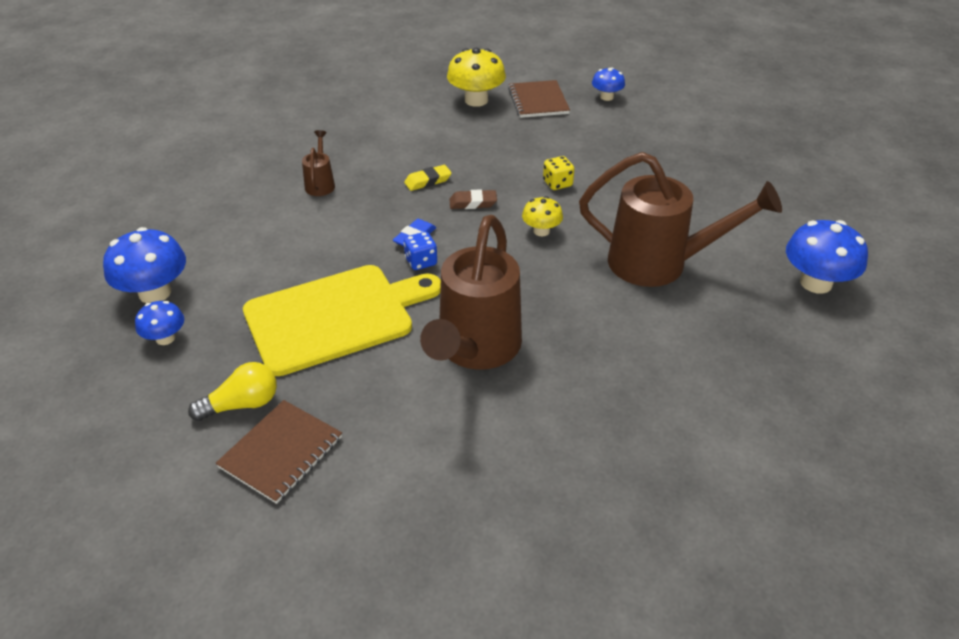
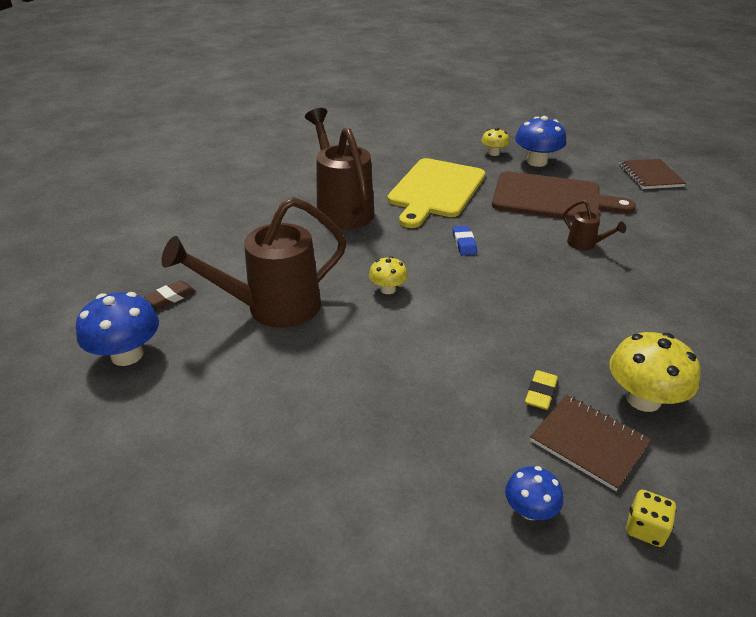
camera: 140 degrees right, 5 degrees down
(165, 338) = (493, 153): blue mushroom -> yellow mushroom
(242, 404) = (417, 152): yellow light bulb -> none
(248, 238) = (551, 198): none -> brown cutting board
(281, 452) = (376, 148): brown notebook -> brown notebook (650, 176)
(421, 262) = (436, 232): blue dice -> none
(428, 181) = (525, 284): yellow eraser -> yellow eraser (540, 393)
(473, 203) = (466, 285): brown eraser -> brown eraser (171, 297)
(557, 183) = (427, 338): yellow dice -> yellow dice (645, 529)

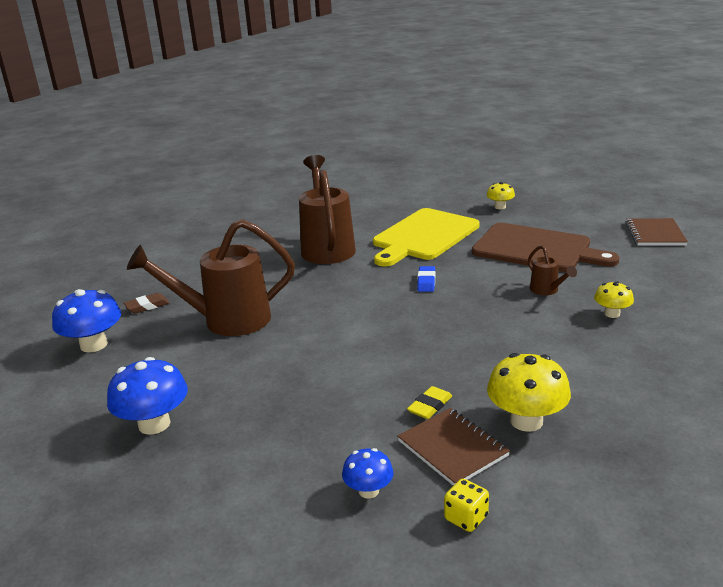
camera: 15 degrees right, 10 degrees down
(388, 289) = (334, 314): yellow mushroom -> yellow mushroom (612, 314)
(536, 162) = (540, 216): blue mushroom -> blue mushroom (154, 424)

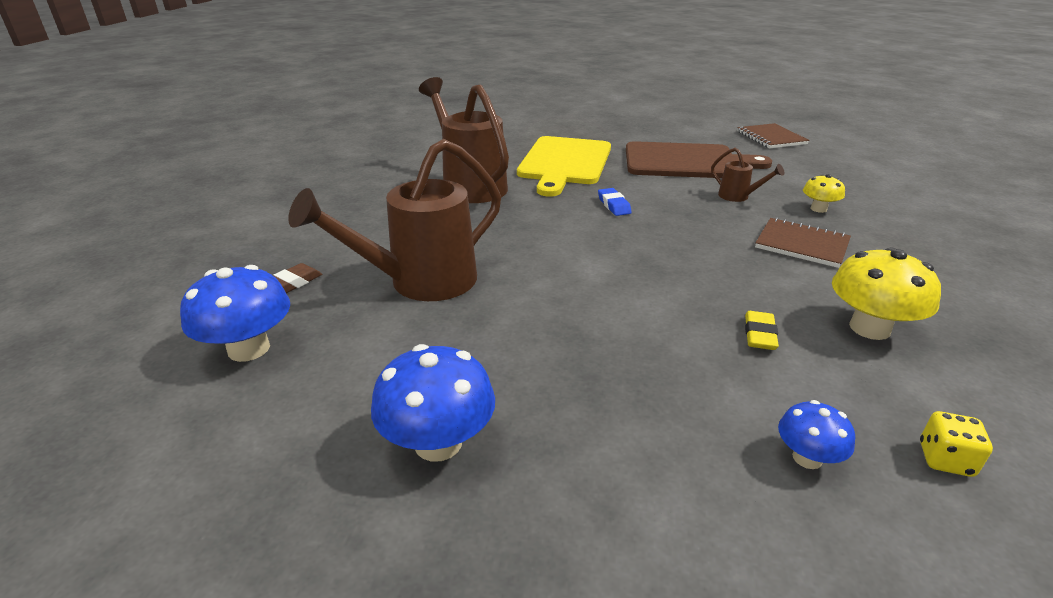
camera: 25 degrees left, 5 degrees up
(452, 448) = (836, 377): brown notebook -> brown notebook (802, 244)
(500, 207) = (611, 129): yellow mushroom -> none

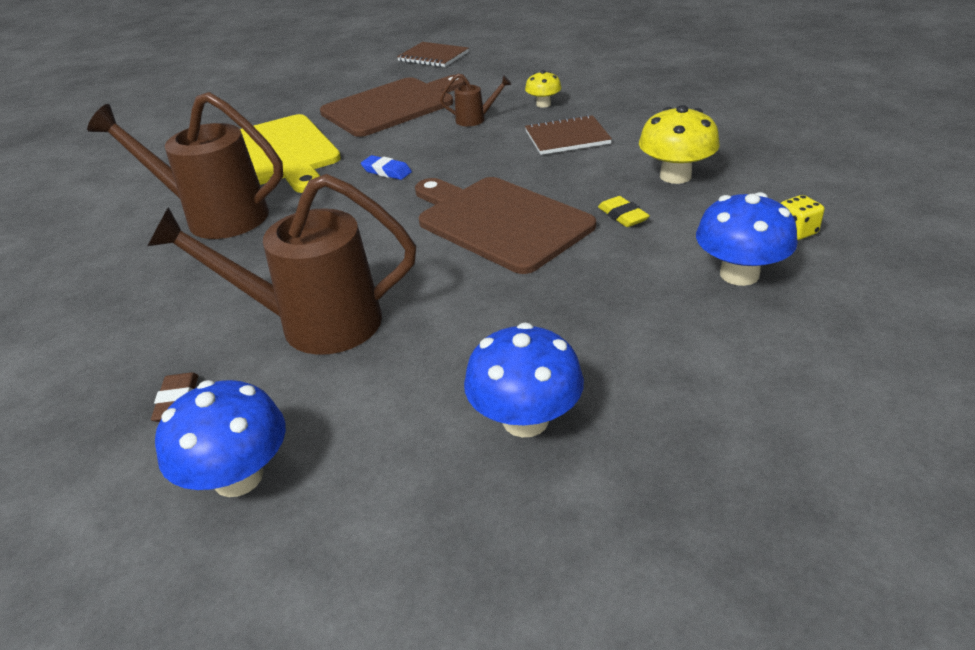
camera: 40 degrees left, 5 degrees up
(421, 282) = (315, 323): brown watering can -> brown watering can turned 75 degrees clockwise
(643, 282) = (499, 222): none -> brown cutting board
(807, 458) = (739, 274): blue mushroom -> blue mushroom, size x1.75

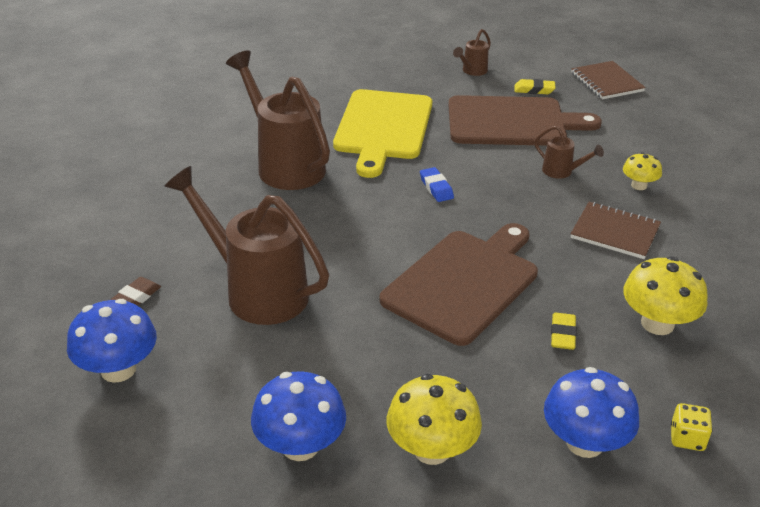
camera: 35 degrees right, 0 degrees up
(313, 88) = (472, 71): none -> brown watering can
(382, 81) = (534, 90): none -> yellow eraser
(499, 222) = (464, 283): brown cutting board -> brown cutting board turned 45 degrees clockwise
(640, 349) = (432, 449): none -> yellow mushroom

